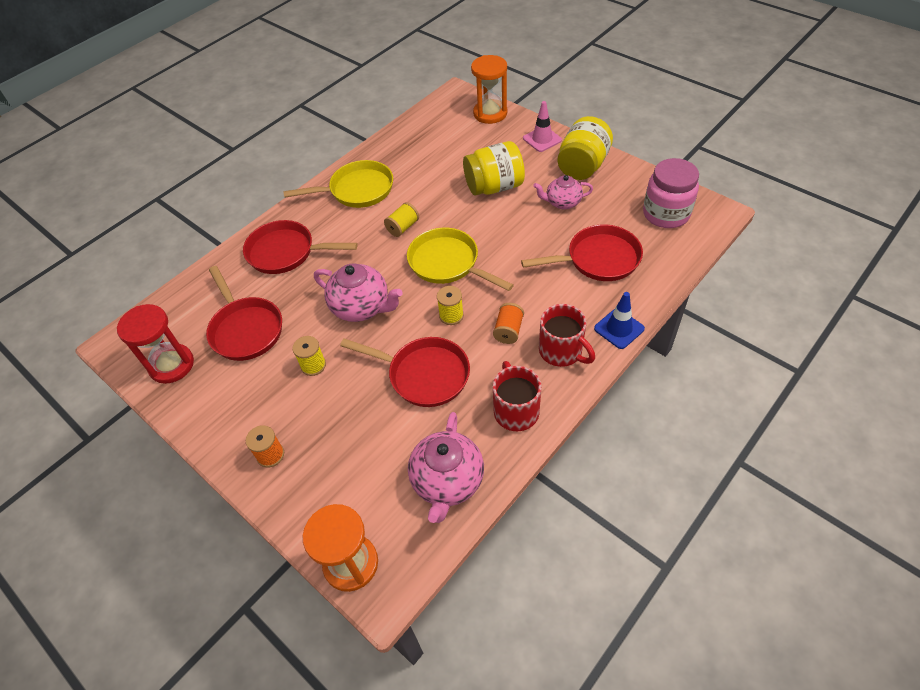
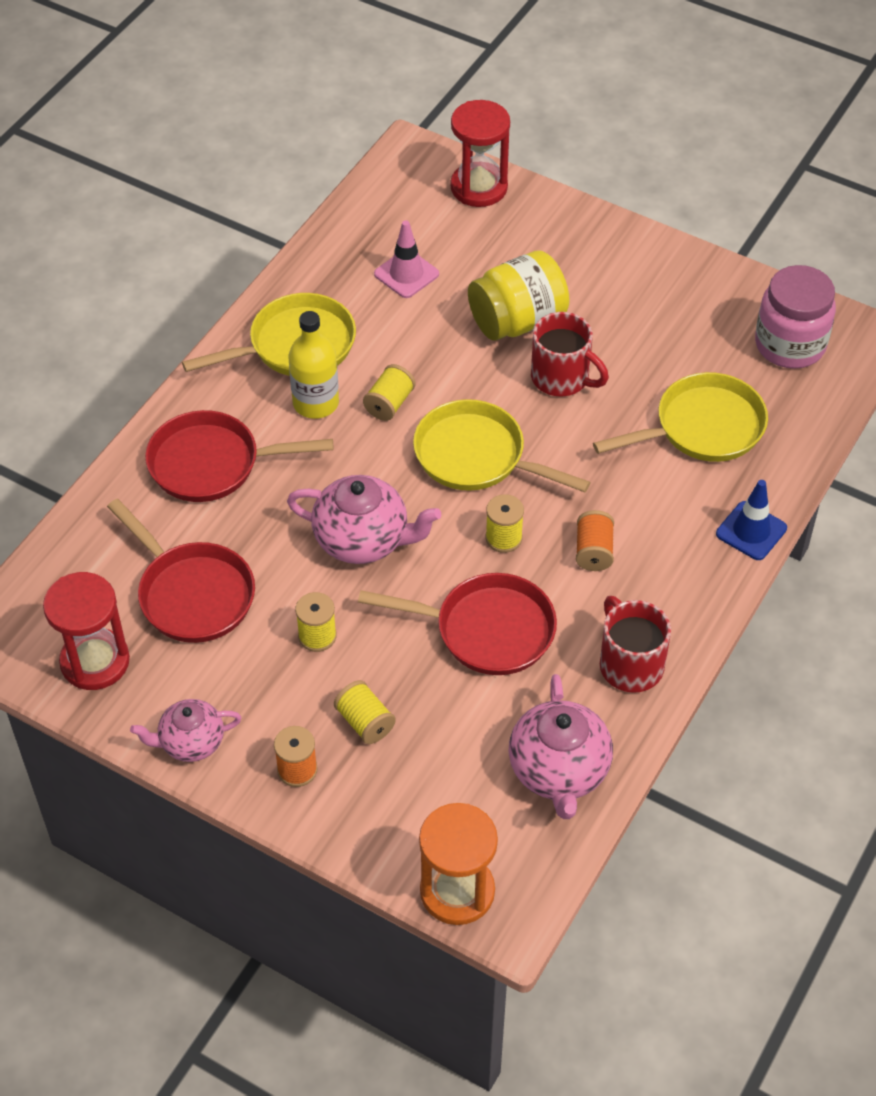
camera: 15 degrees left, 0 degrees up
(325, 427) = (365, 722): none -> yellow spool
(359, 223) = (316, 403): none -> yellow bottle
(490, 113) = (479, 187): orange hourglass -> red hourglass
(542, 139) = (575, 230): pink traffic cone -> pink traffic cone (406, 274)
(562, 202) = (630, 339): pink teapot -> pink teapot (190, 742)
(562, 351) = (677, 573): red mug -> red mug (562, 378)
(582, 166) = (649, 273): yellow jar -> none
(598, 259) = (702, 428): red pan -> yellow pan

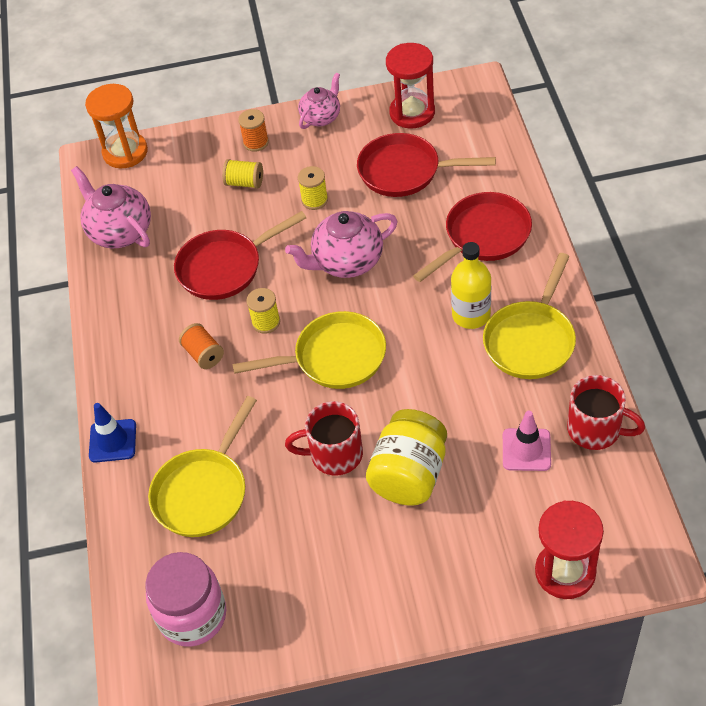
camera: 145 degrees right, 0 degrees up
(389, 403) = (426, 349): yellow spool -> none
(630, 664) = (126, 308): red mug -> red mug (596, 430)

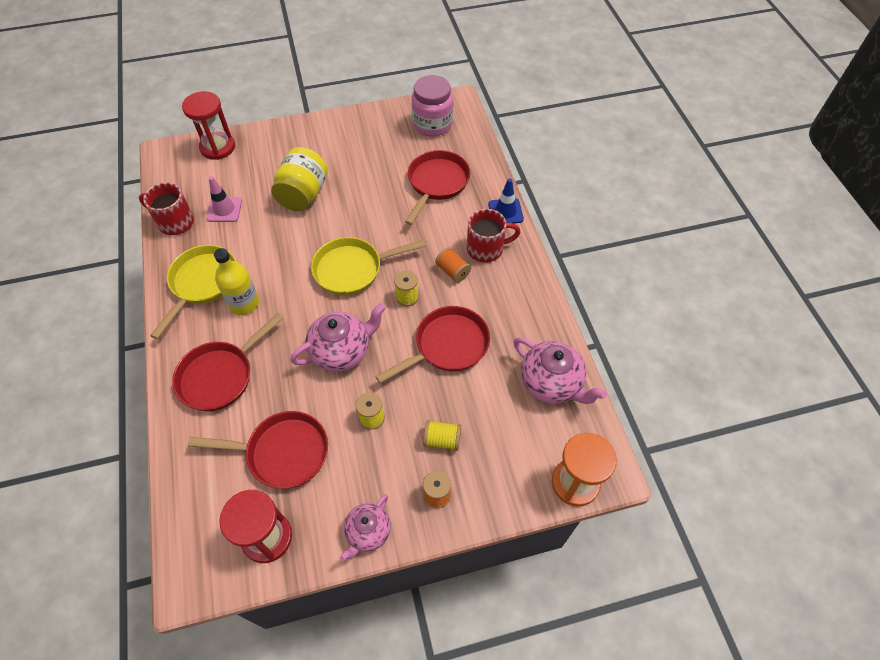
camera: 170 degrees right, 5 degrees up
(203, 492) = (437, 183): yellow pan -> red pan
(334, 454) = (352, 205): red mug -> red mug (486, 249)

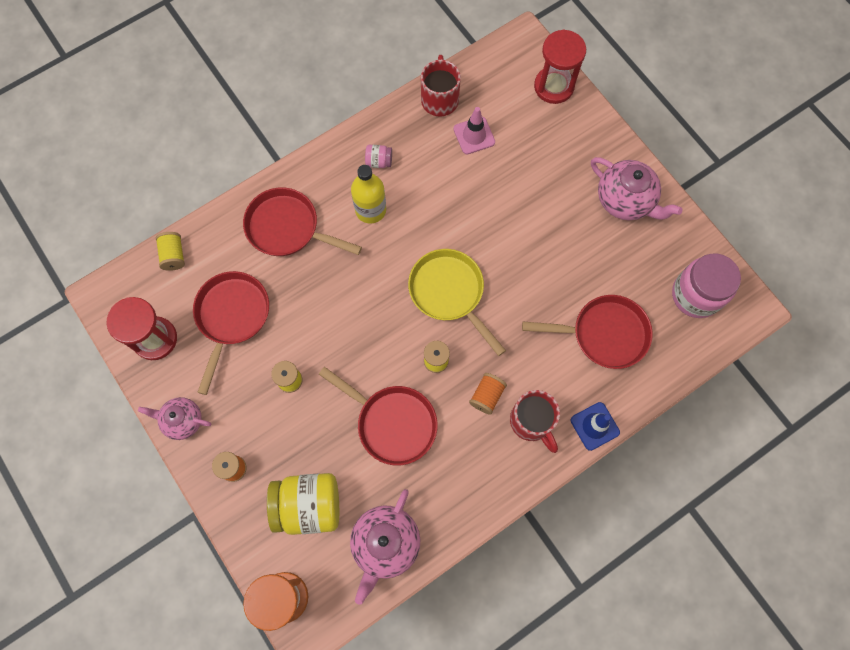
camera: 70 degrees right, 15 degrees up
(202, 283) = (379, 161): yellow pan -> pink jar
(282, 452) = (232, 317): red pan -> red pan turned 150 degrees counterclockwise
(303, 194) = (526, 201): yellow jar -> yellow jar (308, 505)
(342, 351) = (350, 323): pink teapot -> pink teapot (625, 200)
(442, 440) = (288, 454): yellow spool -> yellow spool (173, 255)

